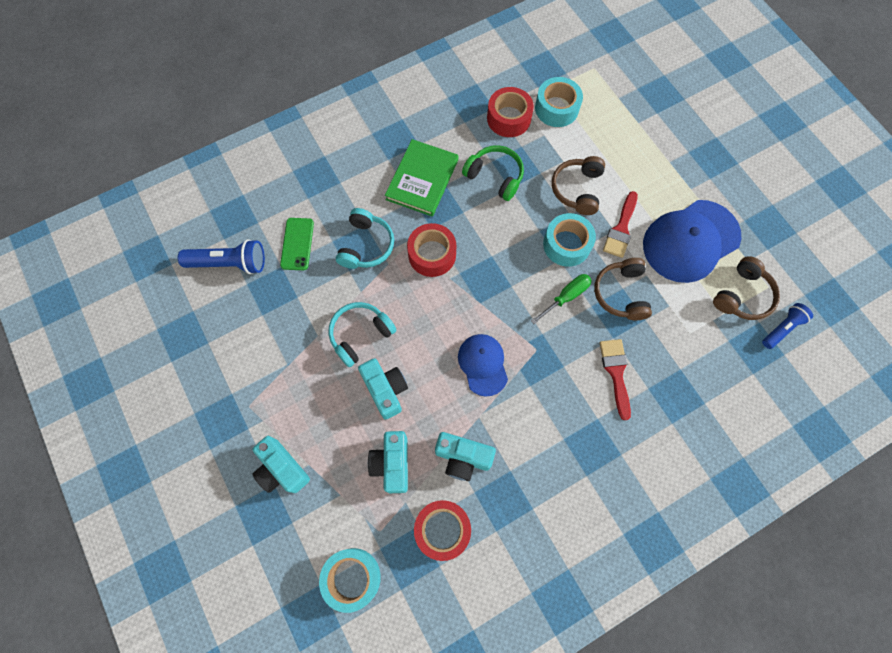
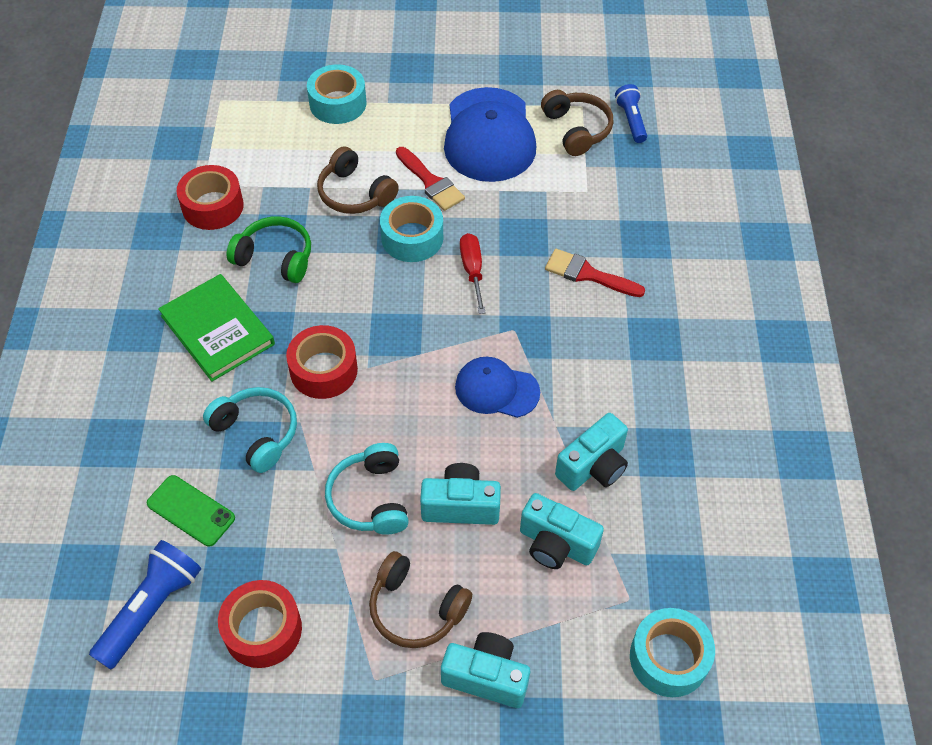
camera: 60 degrees left, 15 degrees down
(282, 469) = (486, 677): turquoise camera -> turquoise camera turned 150 degrees counterclockwise
(442, 530) = (664, 530): red tape -> red tape (263, 630)
(495, 176) = (275, 257): green headphones -> green headphones turned 45 degrees clockwise
(556, 108) = (240, 158): turquoise tape -> turquoise tape (338, 103)
(566, 297) = (472, 271): green screwdriver -> red screwdriver
(621, 293) = (503, 222): brown headphones -> brown headphones (416, 608)

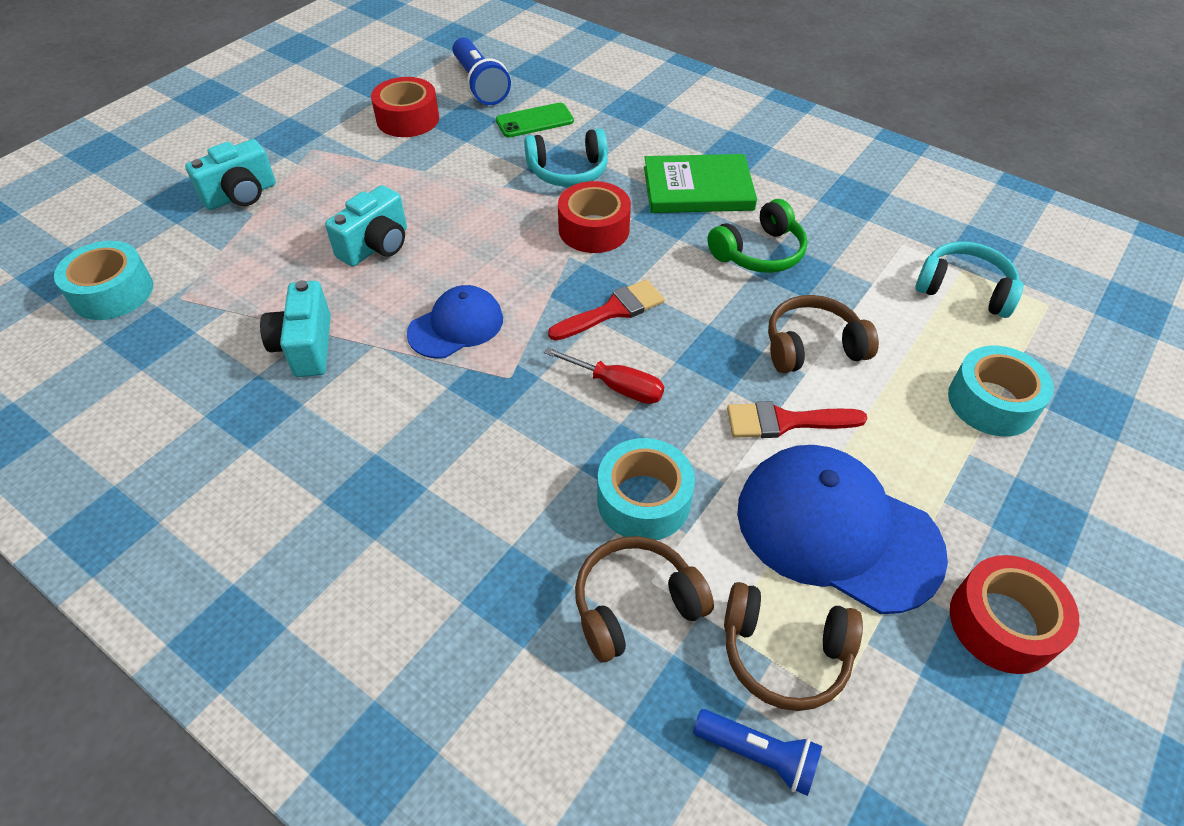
camera: 125 degrees right, 5 degrees down
(212, 206) = (865, 239): red tape -> red tape (1002, 623)
(370, 498) = (443, 203): turquoise headphones -> turquoise headphones (964, 289)
(412, 237) = (707, 361): turquoise tape -> turquoise tape (643, 500)
(416, 608) = (331, 186): brown headphones -> brown headphones (635, 604)
(556, 544) = (276, 282): turquoise camera -> none
(587, 274) = (519, 489): red brush -> red brush (613, 310)

